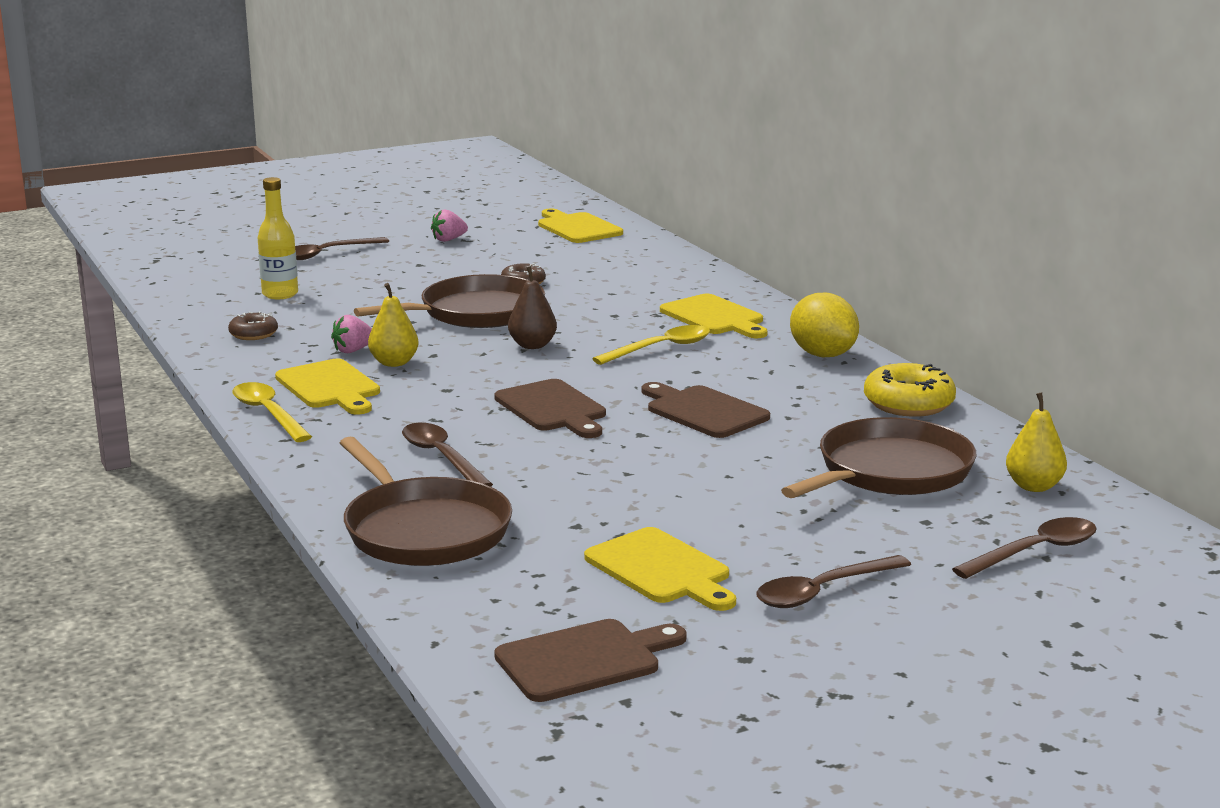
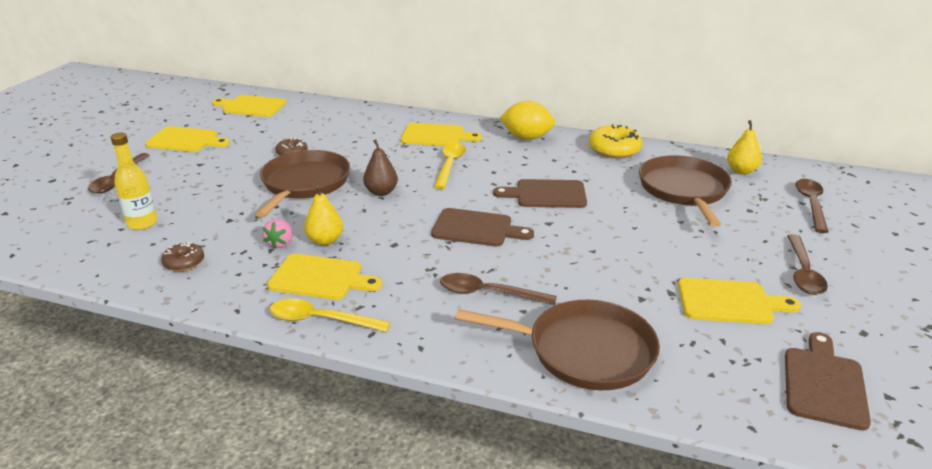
camera: 45 degrees left, 10 degrees up
(448, 240) = (185, 140): pink strawberry -> yellow cutting board

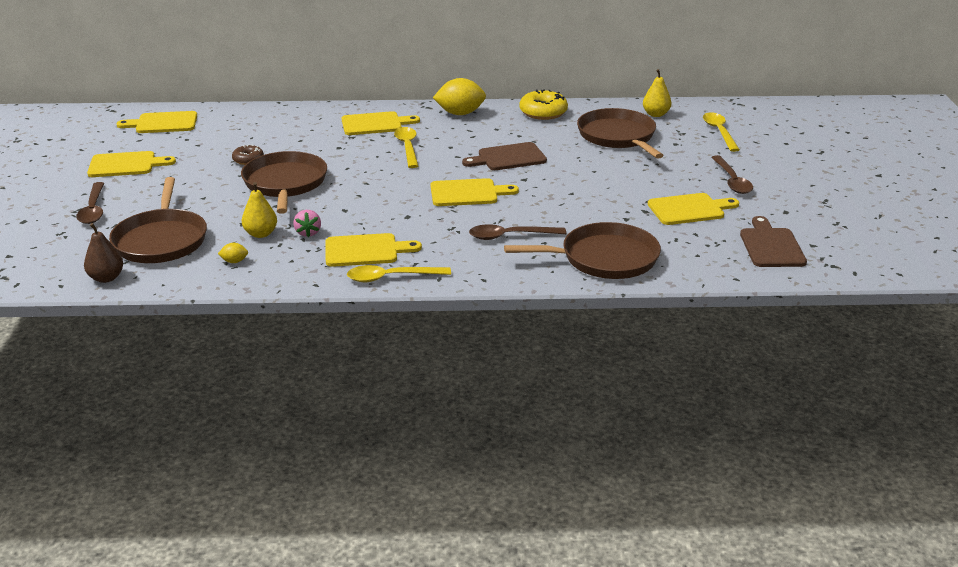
camera: 20 degrees left, 0 degrees up
(142, 223) = (161, 240): yellow bottle -> brown pan
(184, 263) = (234, 261): brown donut -> yellow lemon
(325, 240) = (345, 224): yellow pear -> yellow pear (261, 234)
(381, 192) = (363, 179): brown pear -> brown pear (106, 278)
(476, 228) = (467, 193): brown cutting board -> yellow cutting board
(811, 204) = (719, 132): brown spoon -> yellow spoon

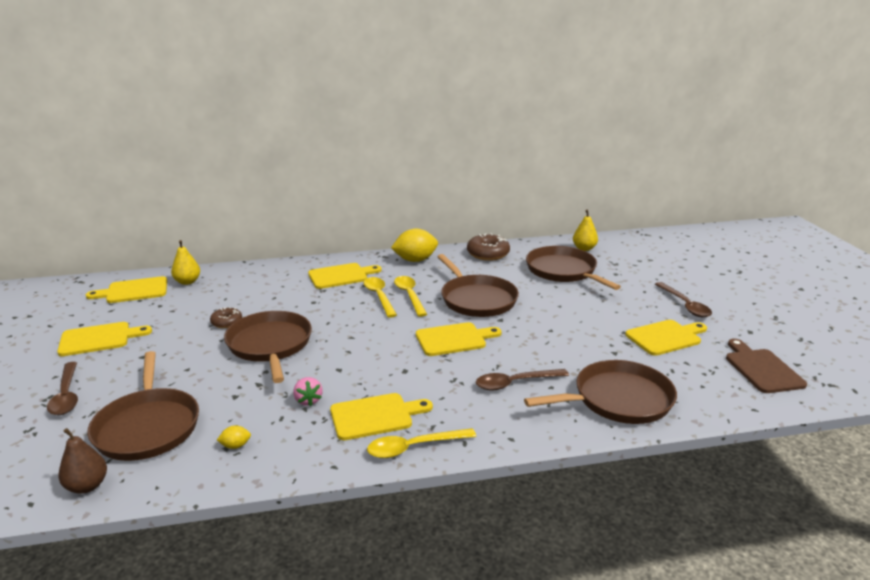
camera: 10 degrees left, 5 degrees down
(261, 234) = (257, 407): yellow pear -> yellow pear (187, 282)
(508, 158) = (476, 299): brown cutting board -> brown pan
(543, 112) = (488, 254): yellow donut -> brown donut
(719, 132) = (646, 260): yellow spoon -> yellow spoon (409, 295)

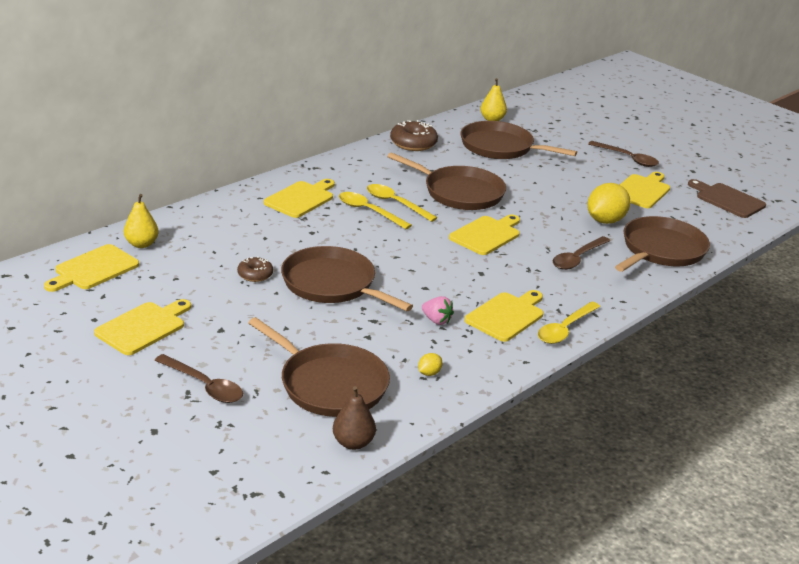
camera: 35 degrees left, 5 degrees up
(415, 260) = (352, 165): yellow lemon -> yellow lemon (605, 220)

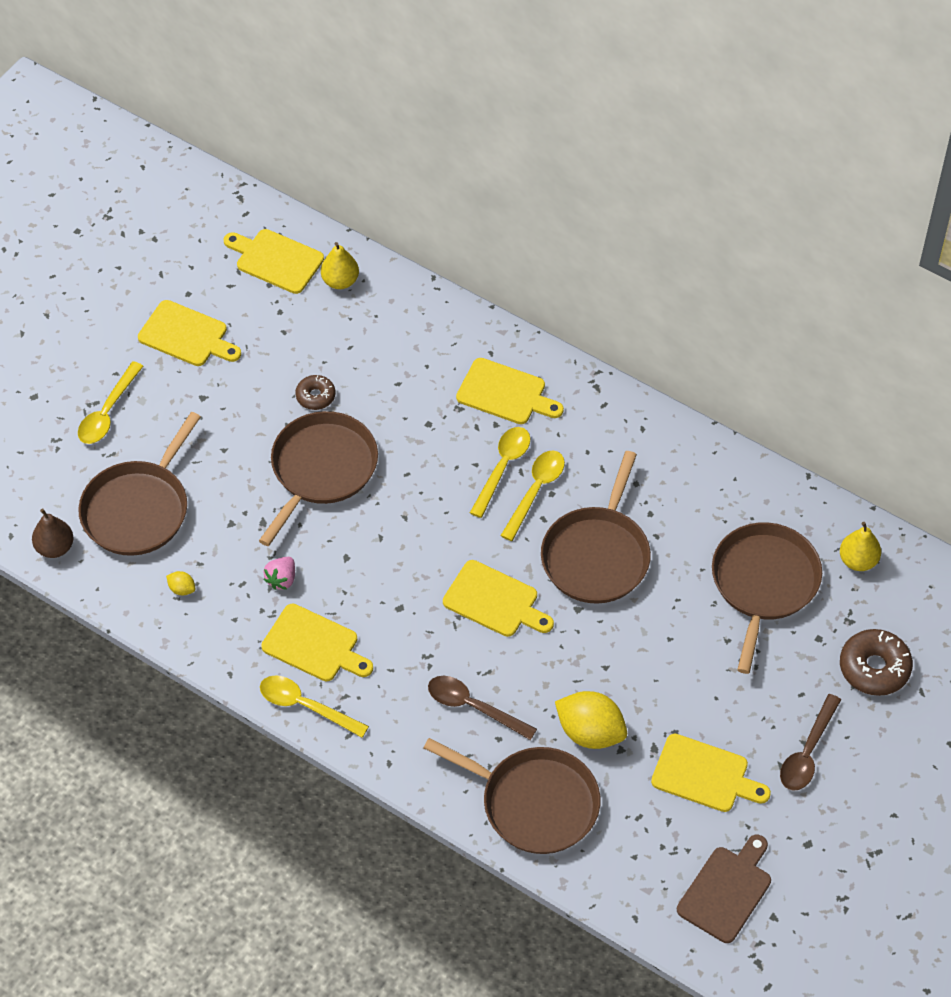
camera: 80 degrees right, 25 degrees up
(204, 386) = (108, 412): brown spoon -> yellow spoon
(413, 143) = (722, 478): brown donut -> brown donut (874, 668)

